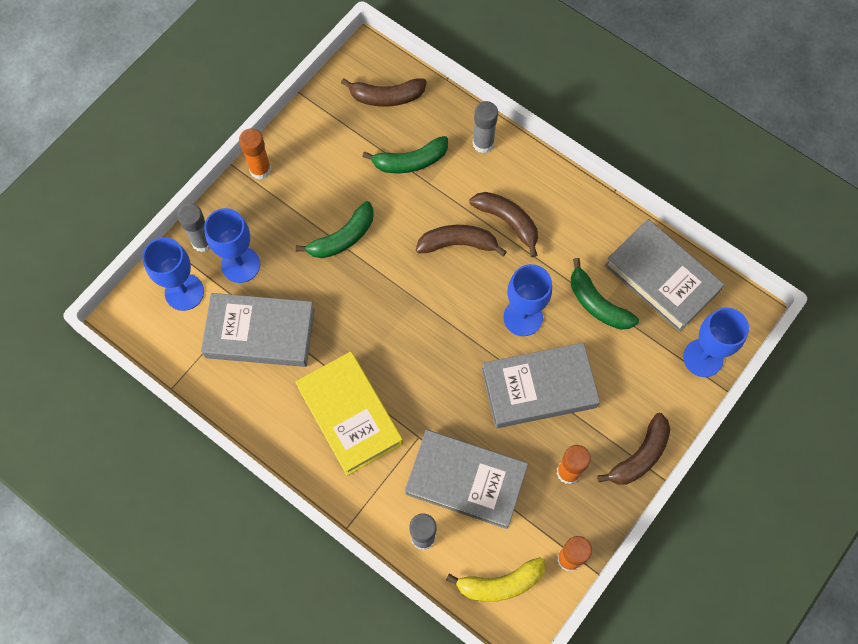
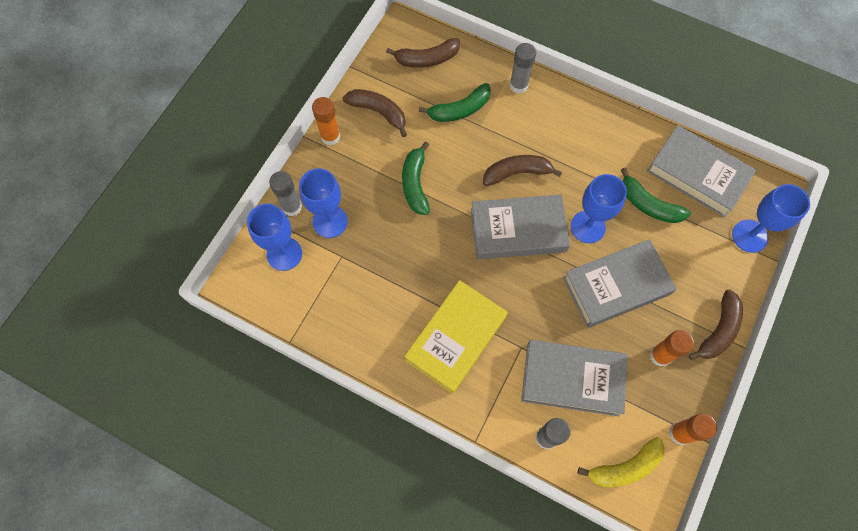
camera: 10 degrees left, 0 degrees up
(260, 333) = (360, 279): grey book -> grey book (518, 230)
(342, 238) = (415, 184): green banana -> green banana turned 135 degrees clockwise
(350, 415) = (456, 338): yellow book -> yellow book turned 75 degrees clockwise
(508, 222) = (555, 147): brown banana -> brown banana (378, 112)

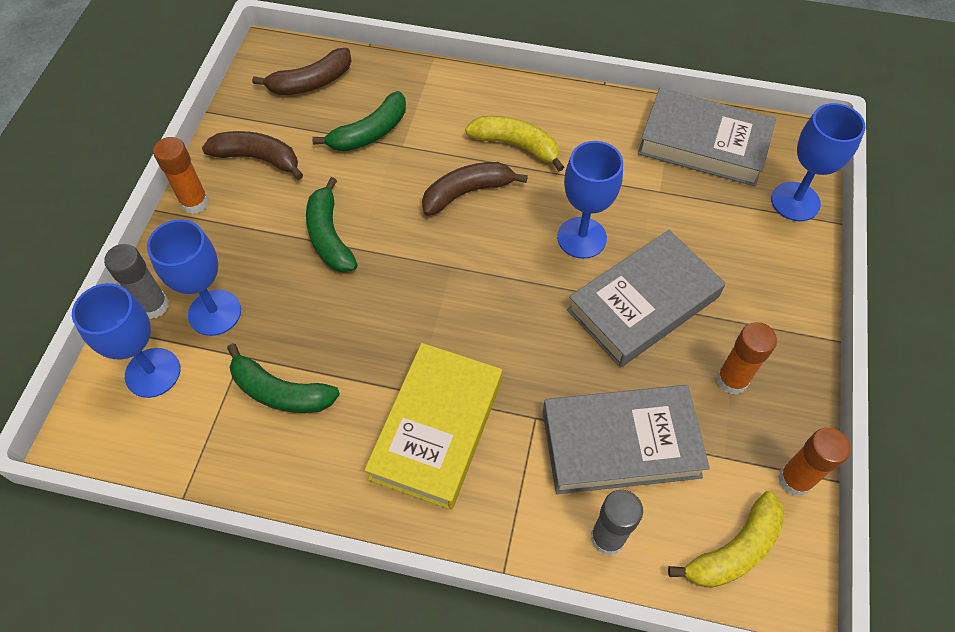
camera: 15 degrees left, 10 degrees down
(518, 85) = (441, 89): grey glue stick -> none
(518, 230) = (488, 263): grey book -> none
(561, 144) = (516, 145): none -> yellow banana
(648, 205) = (653, 193): green banana -> green banana (280, 392)
(718, 330) = (797, 328): brown banana -> none

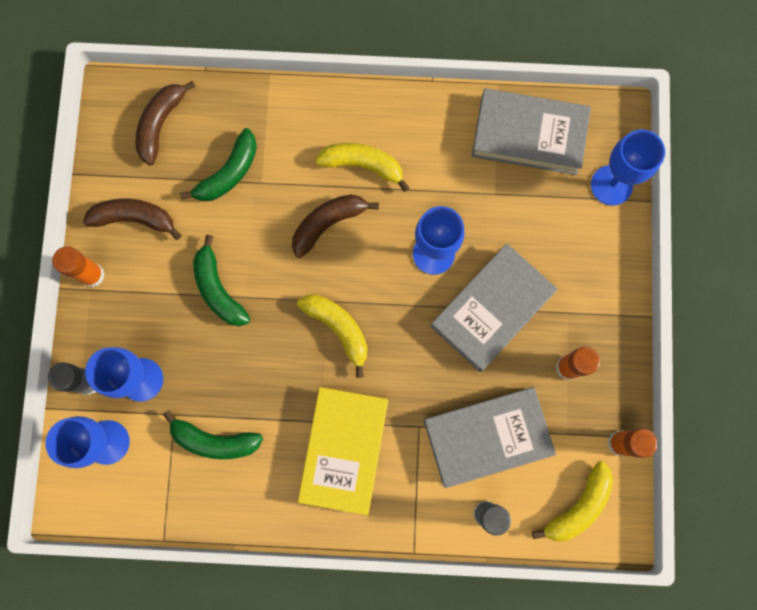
camera: 10 degrees left, 20 degrees up
(311, 82) = (161, 124): brown banana -> brown banana turned 150 degrees clockwise
(457, 296) = (338, 329): none -> yellow banana

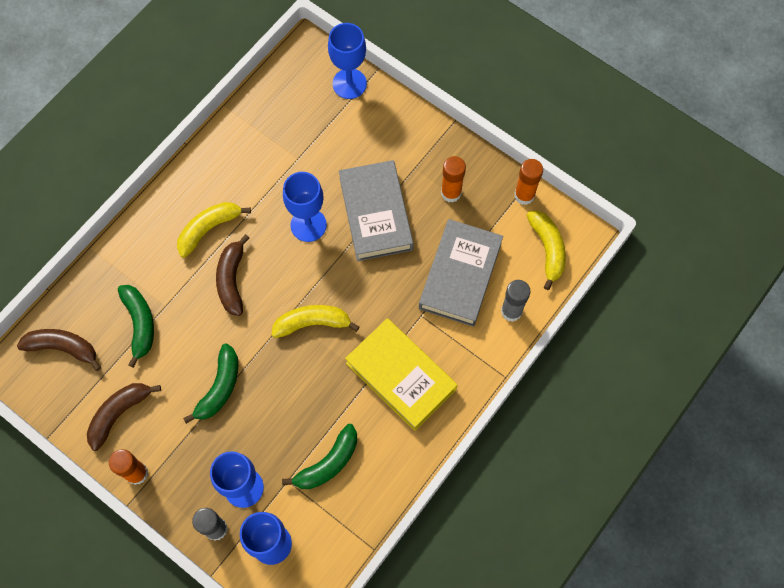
camera: 55 degrees left, 10 degrees down
(161, 124) = (63, 348): brown banana -> brown banana turned 135 degrees clockwise
(218, 289) = (219, 387): green banana -> green banana turned 75 degrees counterclockwise
(528, 135) = (274, 110): grey book -> none

